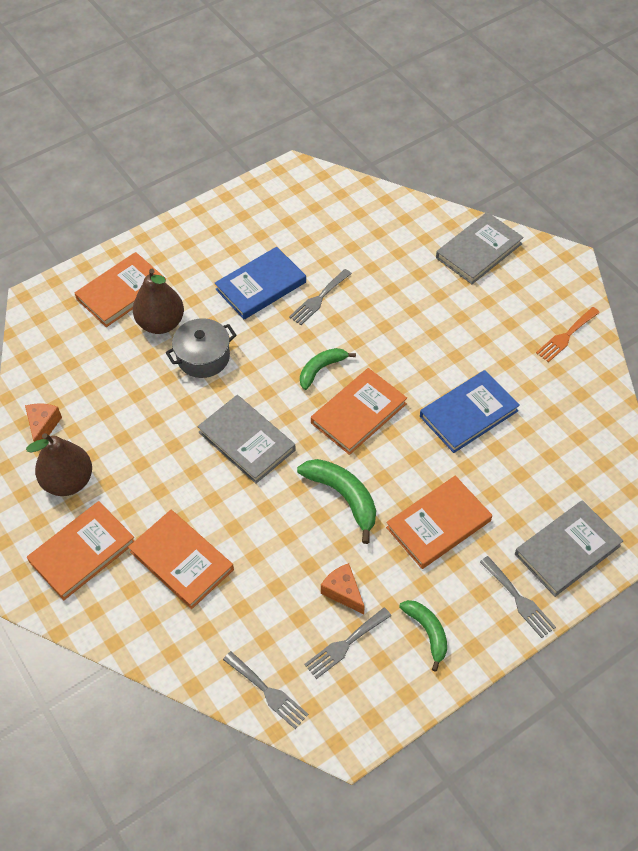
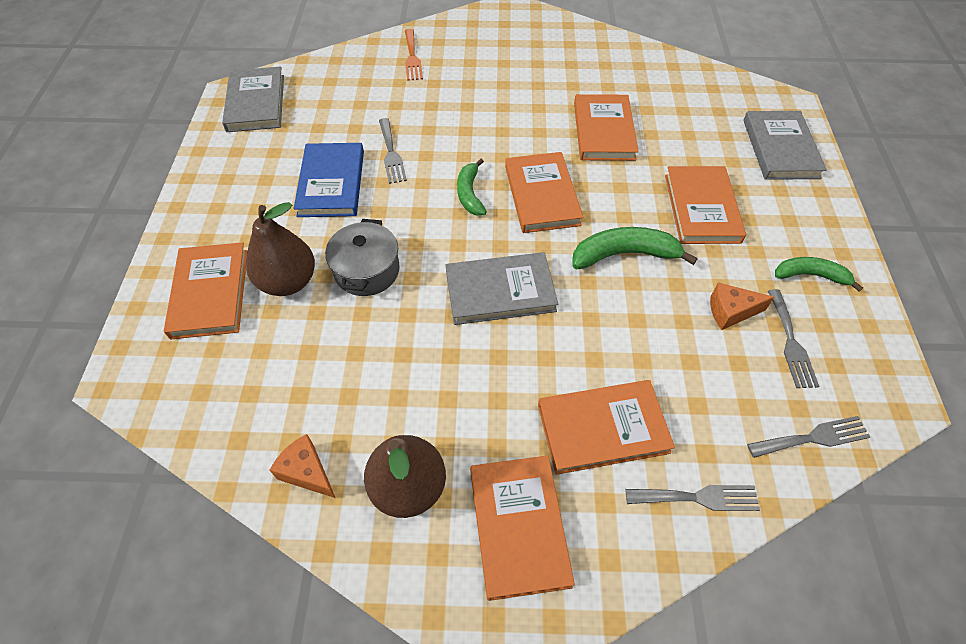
camera: 55 degrees left, 0 degrees up
(468, 413) = (603, 131): blue book -> orange book
(478, 251) = (449, 41): grey book -> grey book (256, 103)
(519, 599) = (811, 200): grey fork -> grey fork (698, 498)
(566, 336) = (578, 44): orange fork -> orange fork (412, 57)

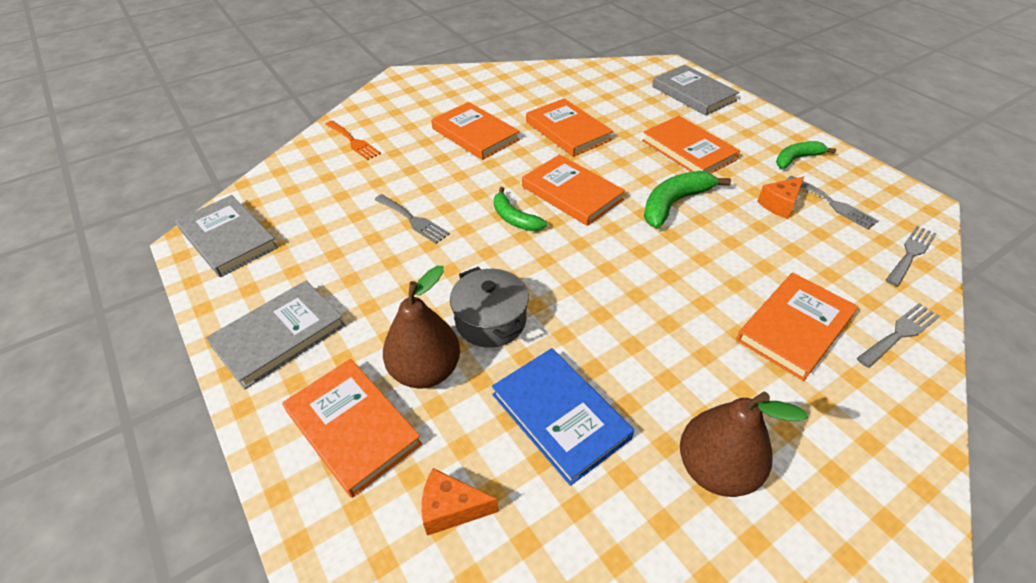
camera: 35 degrees left, 10 degrees down
(307, 472) = (621, 521): orange cheese -> orange cheese (451, 509)
(331, 183) = (381, 268): blue book -> blue book (560, 416)
(500, 291) = (617, 275): grey book -> grey book (279, 336)
(518, 527) = (824, 437): orange book -> orange book (475, 134)

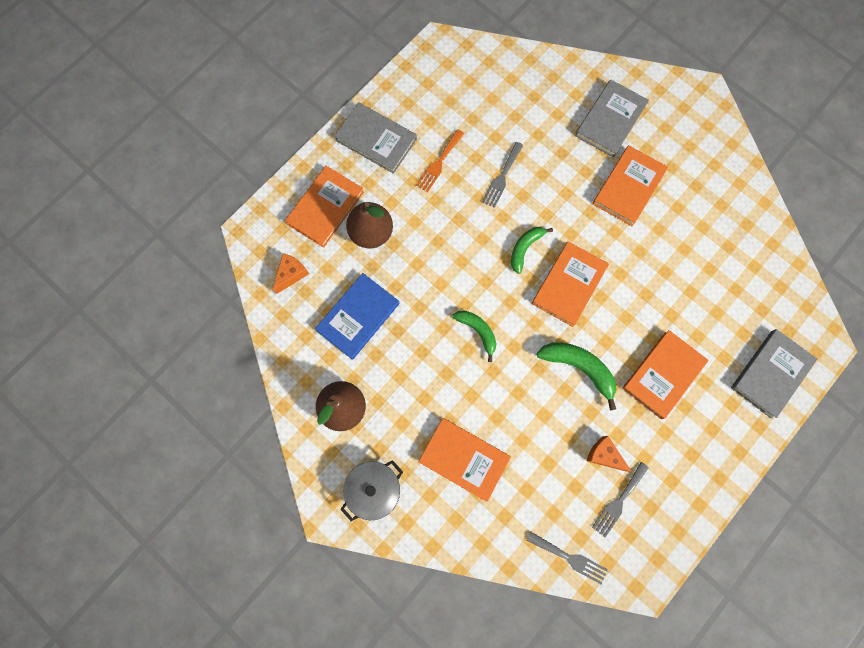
camera: 75 degrees right, 30 degrees up
(228, 239) = (448, 65): grey book -> grey book (610, 120)
(353, 141) = (585, 95): orange fork -> orange fork (439, 163)
(451, 509) = (291, 274): orange cheese -> orange cheese turned 45 degrees clockwise
(490, 320) = (419, 259): grey pot -> grey pot (374, 489)
(567, 131) = (660, 264): orange book -> none
(796, 159) = (680, 474): green banana -> green banana (478, 331)
(900, 333) = (477, 533): grey fork -> none

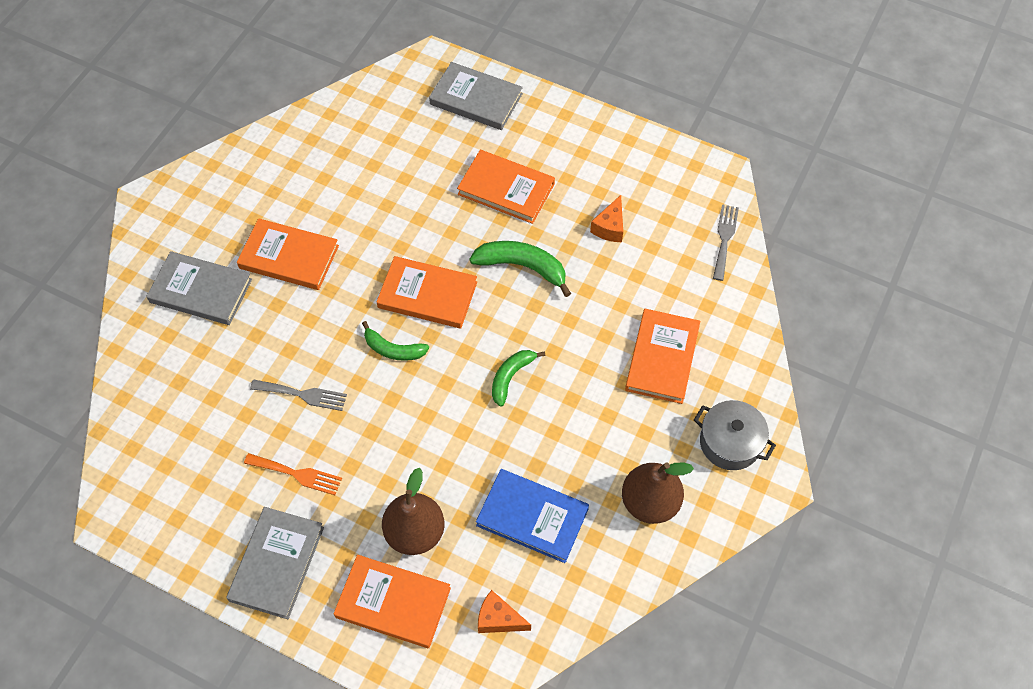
camera: 105 degrees left, 15 degrees down
(579, 368) = (522, 267): green banana -> green banana turned 90 degrees clockwise
(619, 501) = (652, 206): grey fork -> none

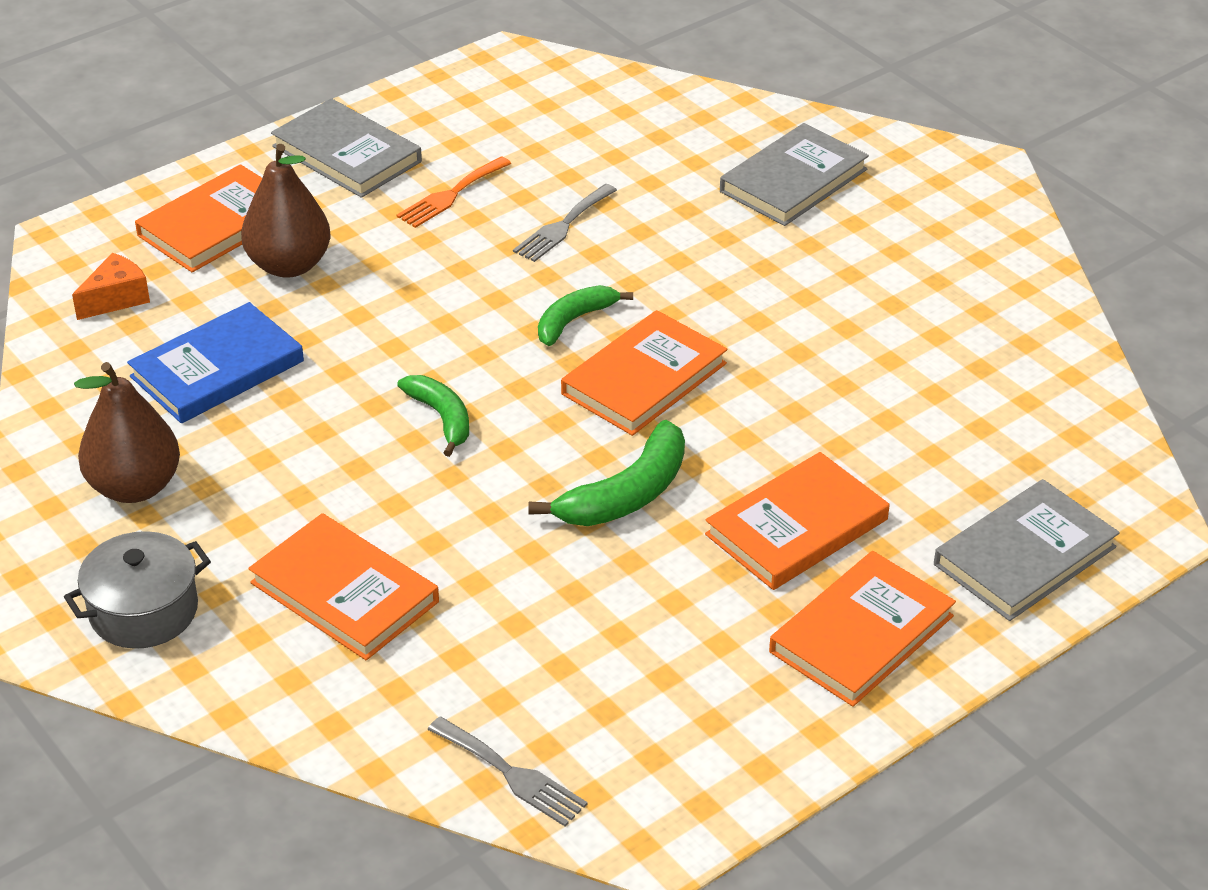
camera: 115 degrees right, 20 degrees down
(289, 257) = (802, 267): orange book -> orange book (861, 634)
(610, 227) = (636, 627): orange cheese -> none

